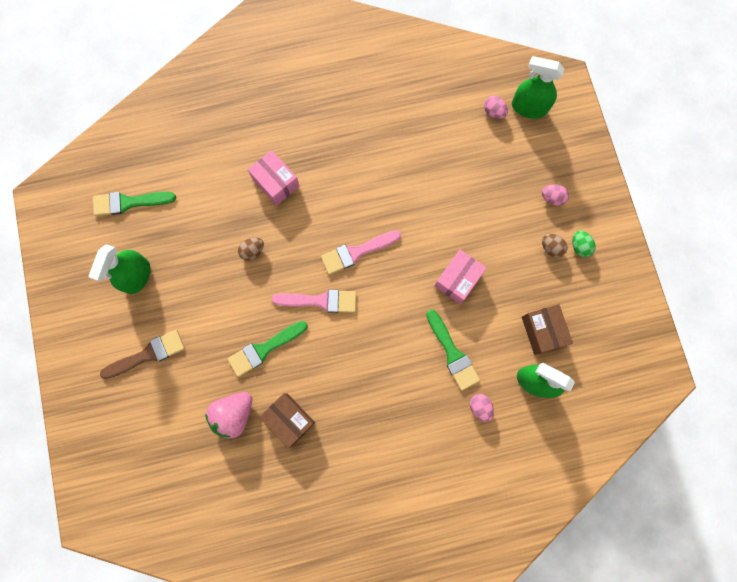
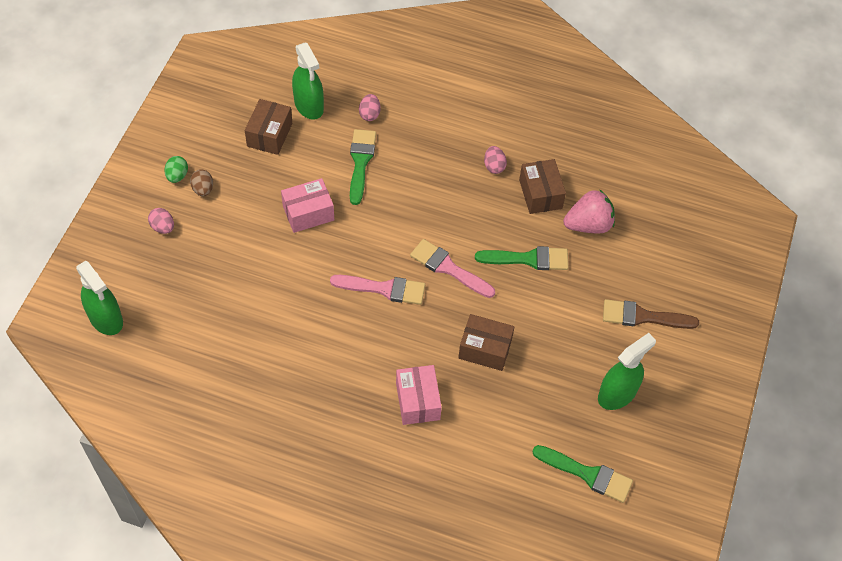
camera: 150 degrees left, 20 degrees down
(252, 251) = (485, 349): brown egg -> brown box
(493, 112) = (144, 335): pink egg -> pink egg (494, 166)

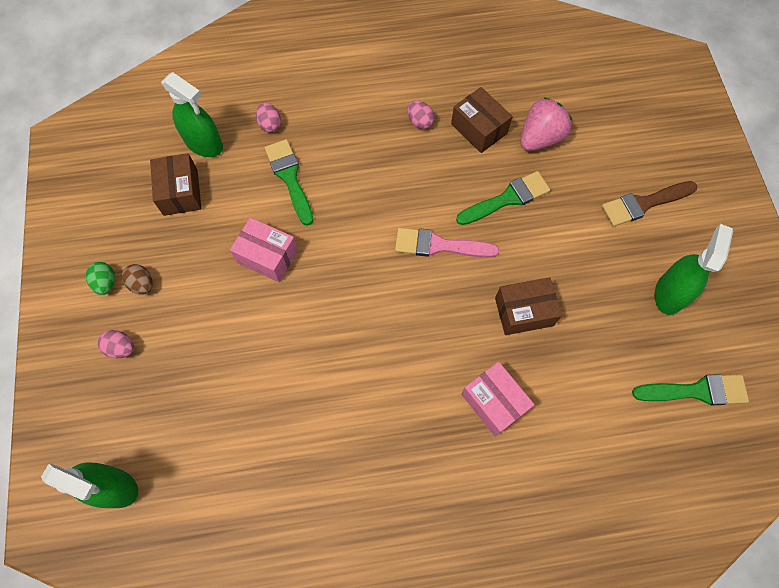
camera: 25 degrees left, 10 degrees up
(308, 213) = (267, 256): pink box -> pink box turned 75 degrees clockwise
(384, 289) = (390, 299): pink brush -> none

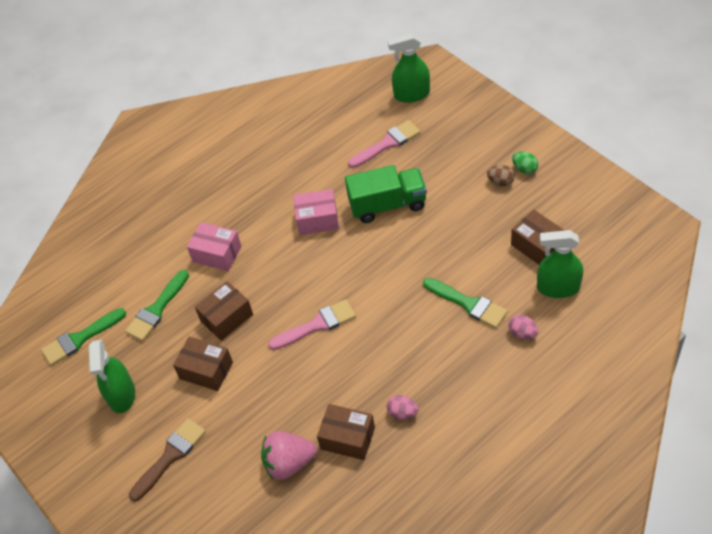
camera: 155 degrees right, 15 degrees down
(121, 348) = (476, 146): pink egg -> none
(205, 426) = (387, 143): none -> pink brush
(267, 256) = (434, 245): pink box -> pink box (317, 220)
(272, 337) = (387, 205): none -> green truck
(507, 199) = (286, 391): green brush -> green brush (157, 309)
(540, 138) = (289, 463): pink strawberry -> pink strawberry turned 60 degrees clockwise
(572, 266) = (206, 370): none -> brown box

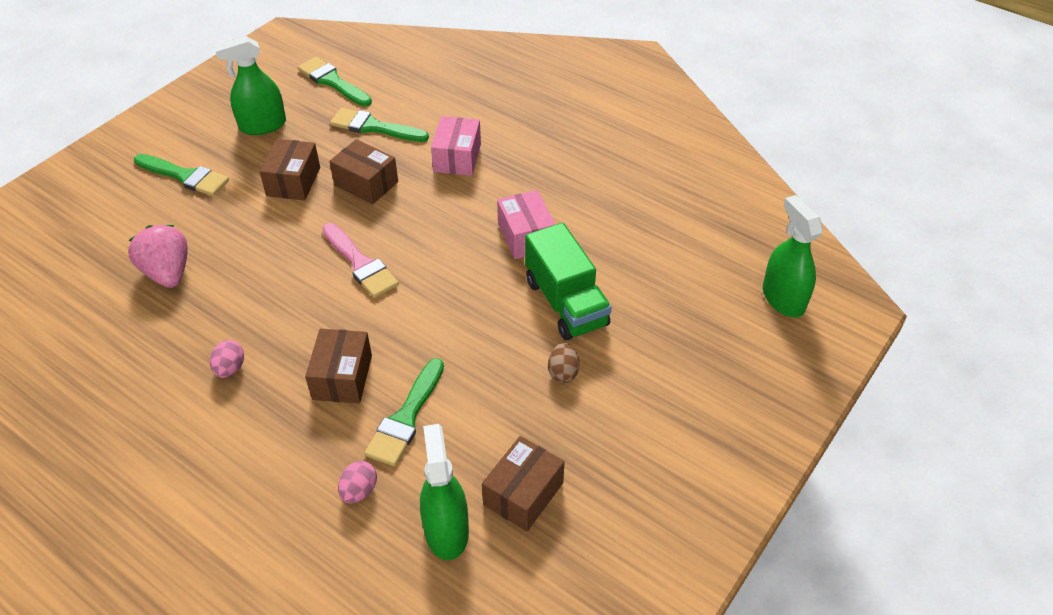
camera: 70 degrees right, 5 degrees down
(170, 456) = (185, 176): brown brush -> green brush
(347, 438) = (197, 320): brown box -> brown box (342, 377)
(387, 143) = (677, 285): pink brush -> none
(500, 182) = (641, 431): brown egg -> brown egg (563, 372)
(524, 169) = (675, 460): green egg -> none

